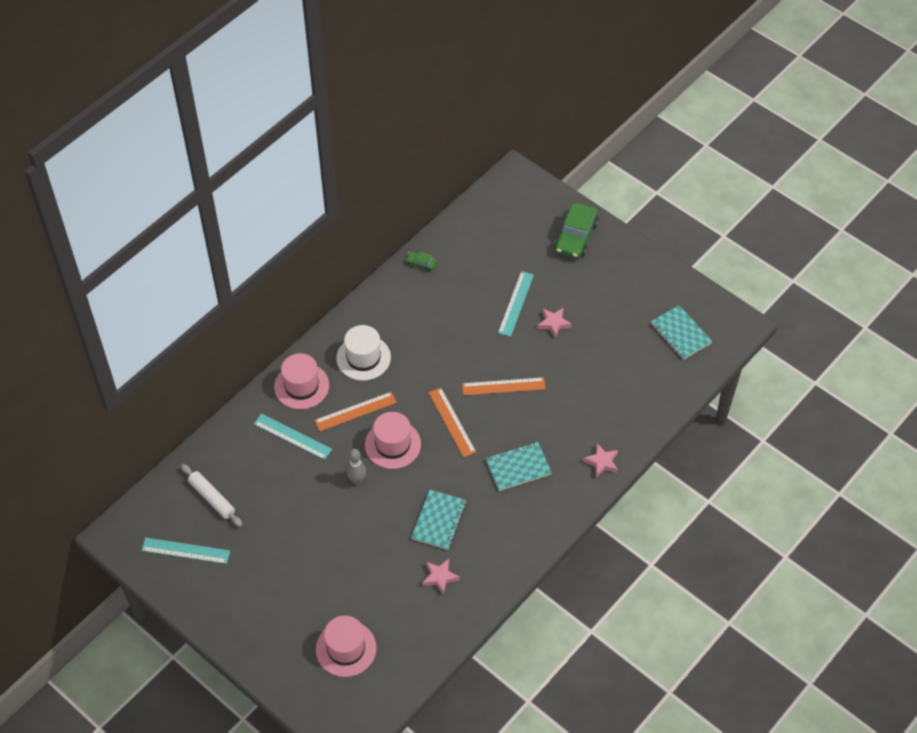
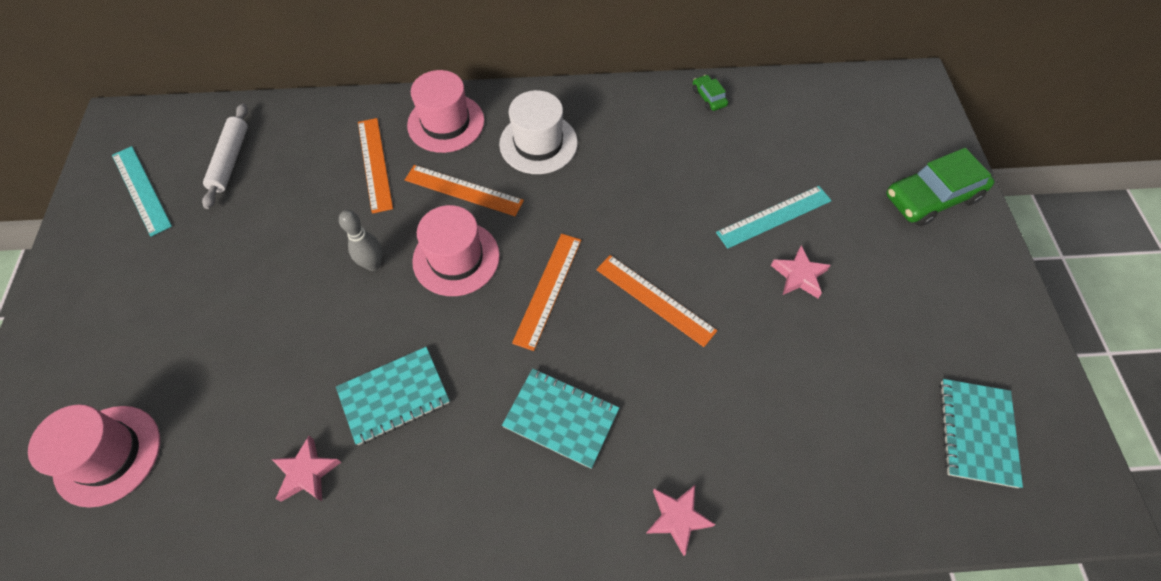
camera: 45 degrees right, 5 degrees up
(292, 436) = (375, 164): turquoise ruler -> orange ruler

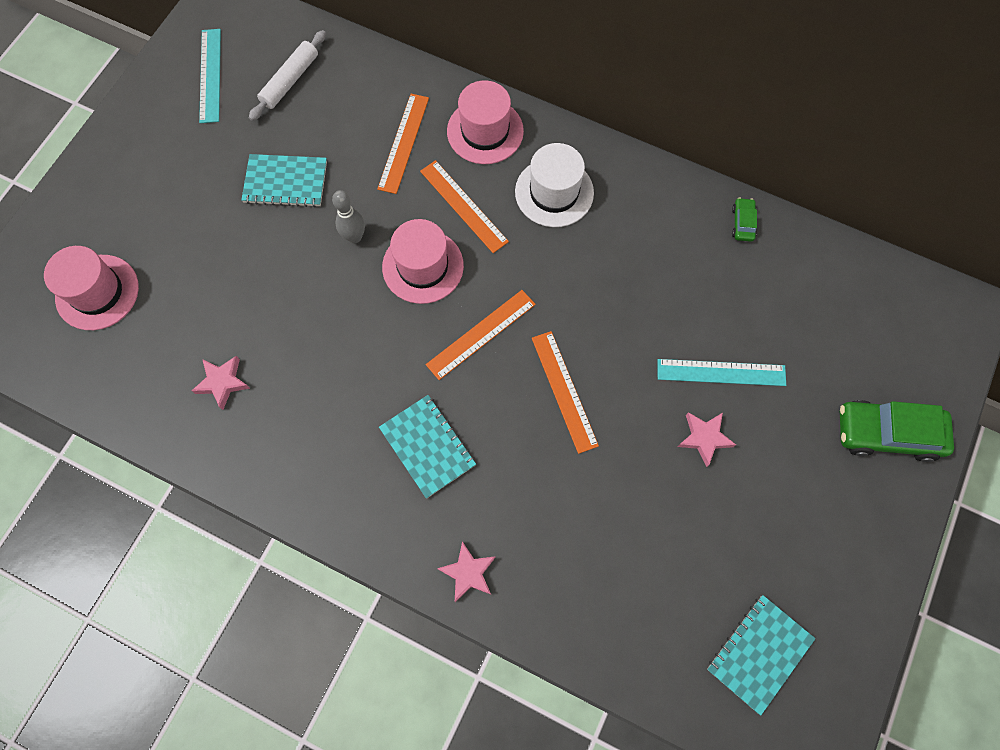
camera: 30 degrees right, 10 degrees up
(394, 396) = (313, 358): turquoise notebook -> turquoise notebook (285, 182)

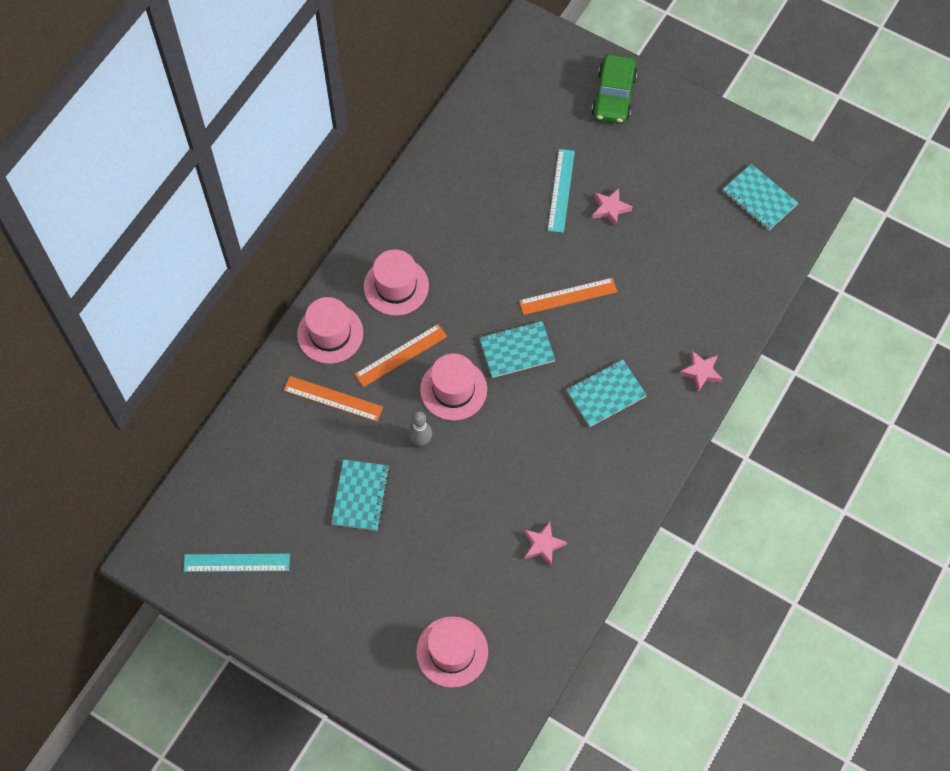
camera: 85 degrees left, 5 degrees down
(290, 81) = (253, 491): white rolling pin -> none
(481, 334) = (517, 350): orange ruler -> turquoise notebook
(554, 192) = (396, 286): white hat -> pink hat
(742, 223) = (439, 157): green car -> none

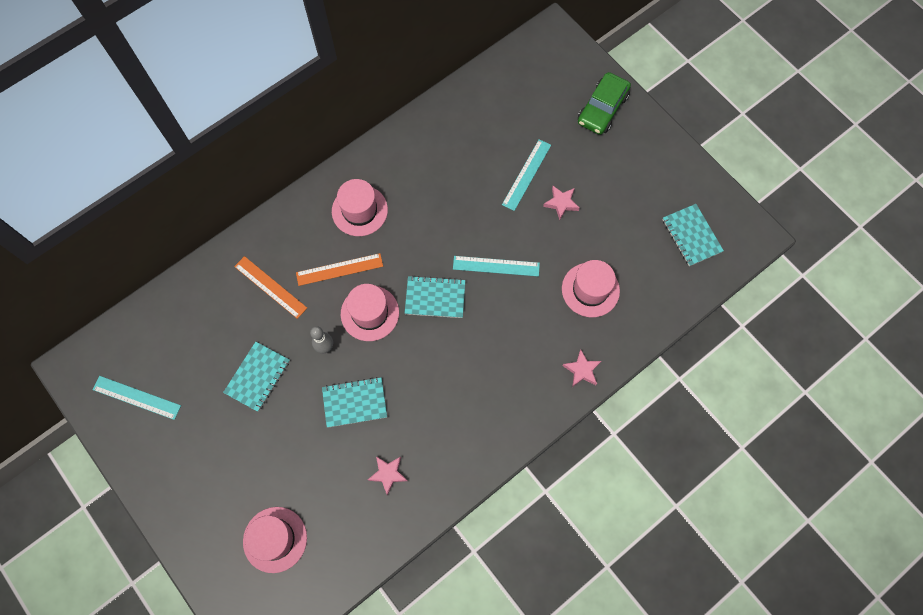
camera: 20 degrees right, 5 degrees up
(330, 333) = (291, 232): pink hat -> pink hat (590, 290)
(568, 296) = (496, 266): orange ruler -> turquoise ruler
(606, 394) = (493, 361): turquoise notebook -> turquoise notebook (354, 402)

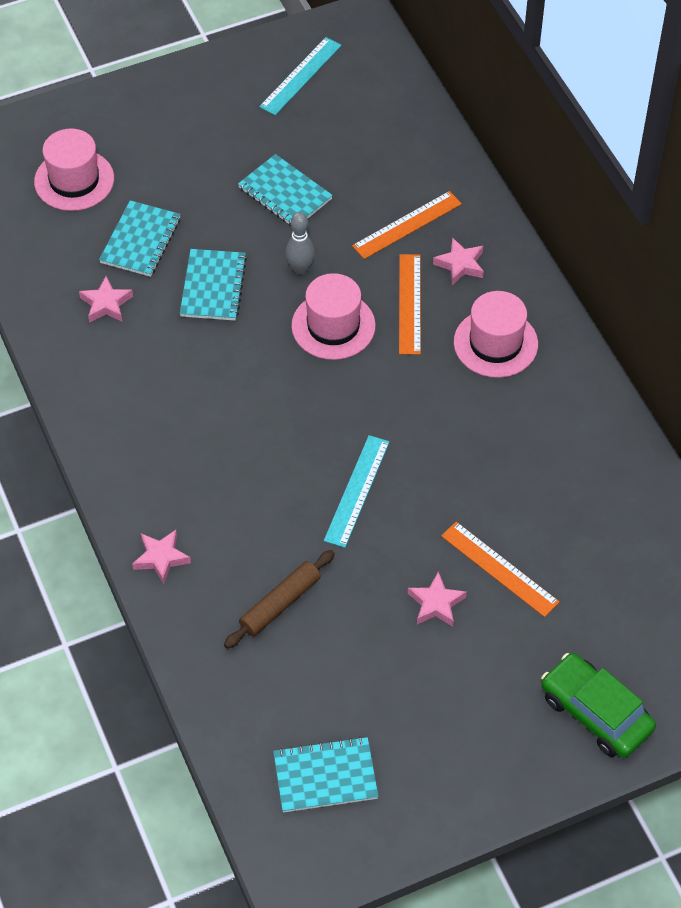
camera: 105 degrees right, 15 degrees down
(298, 245) = (460, 264): none -> pink star
(435, 298) = (331, 405): turquoise notebook -> turquoise notebook (140, 240)
(526, 174) = (499, 569): turquoise ruler -> orange ruler
(590, 290) = (280, 604): pink hat -> brown rolling pin

